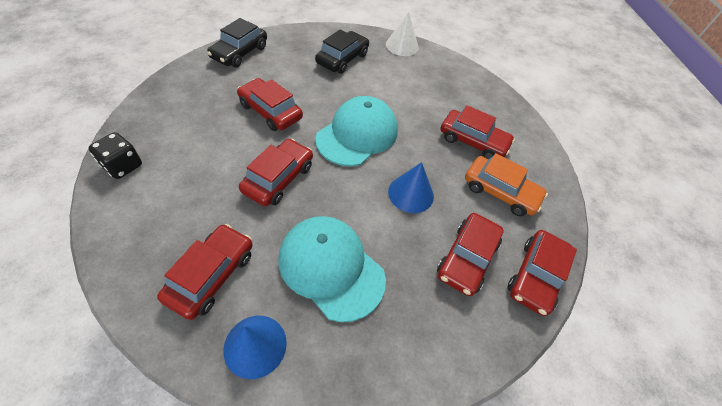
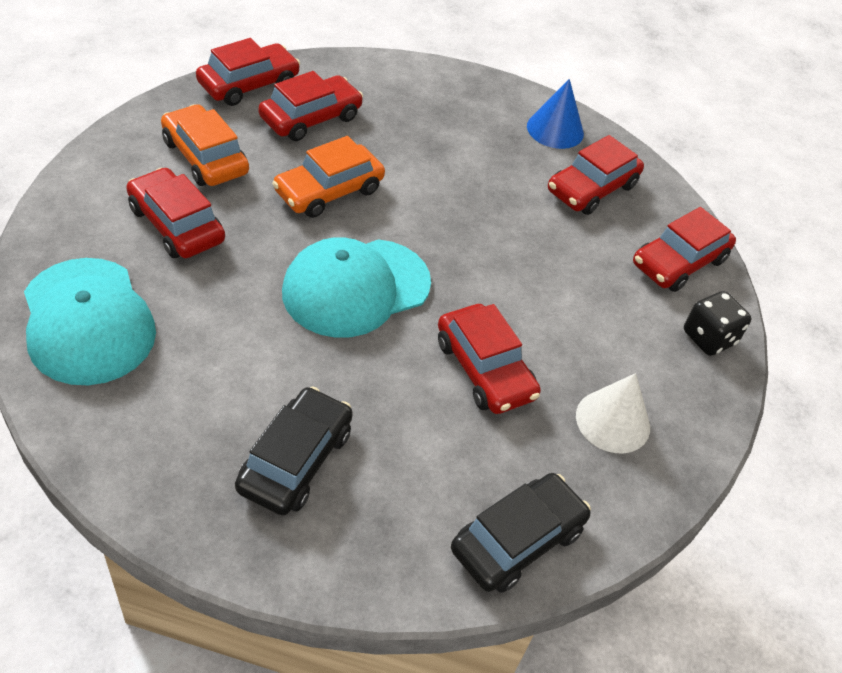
camera: 160 degrees left, 5 degrees down
(278, 178) = (498, 260): red car -> red car (679, 262)
(331, 268) = (465, 156): turquoise cap -> turquoise cap (88, 321)
(342, 59) = (295, 460): black car -> black car turned 150 degrees clockwise
(402, 46) = (128, 465): white cone -> white cone (613, 421)
(411, 194) = (329, 191): blue cone -> orange car

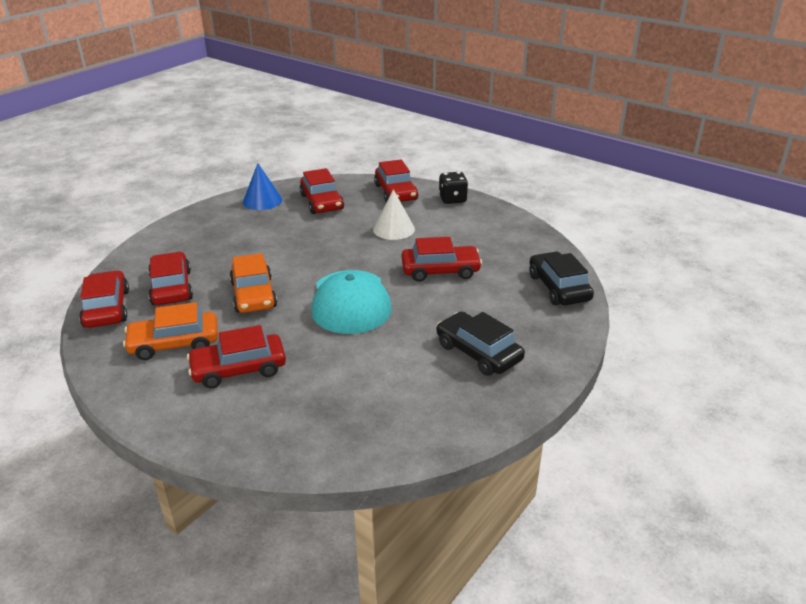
camera: 60 degrees left, 15 degrees down
(88, 321) = (312, 428): turquoise cap -> none
(613, 421) = (494, 240): white cone -> white cone (393, 229)

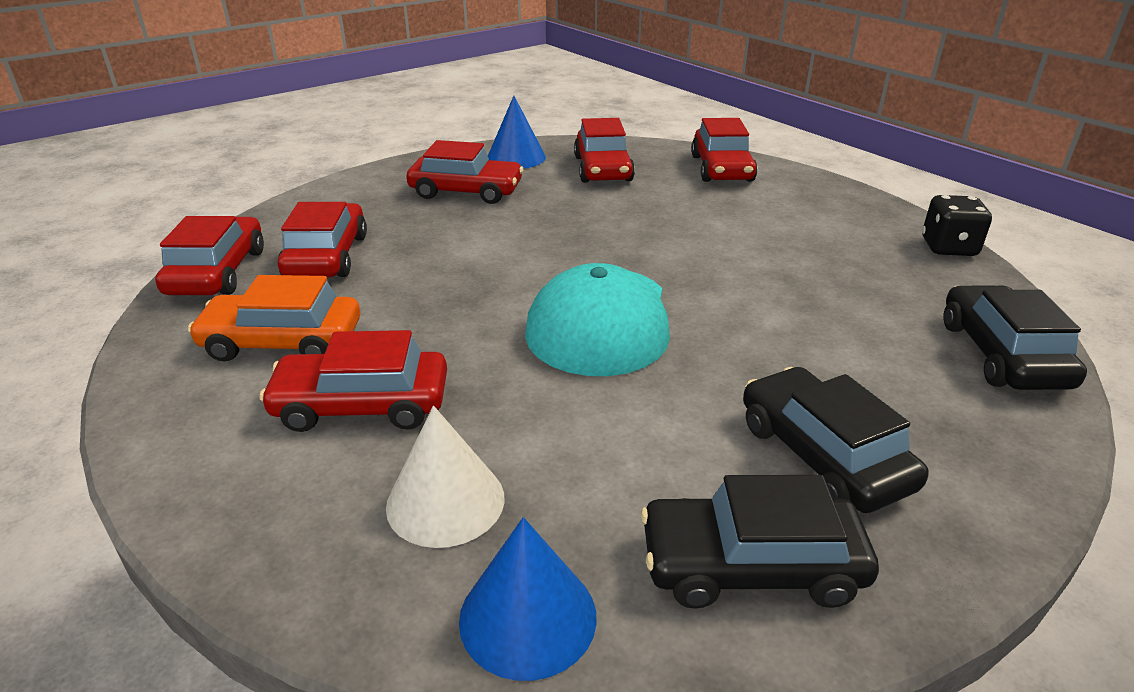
camera: 15 degrees right, 0 degrees up
(254, 295) = (444, 285): orange car -> none
(361, 444) = (528, 617): none -> blue cone
(393, 229) = (705, 218): white cone -> white cone (445, 501)
(440, 270) = (772, 291): red car -> red car (466, 191)
(452, 199) = (813, 187): black dice -> black dice (948, 247)
(454, 405) = (751, 565): none -> black car

